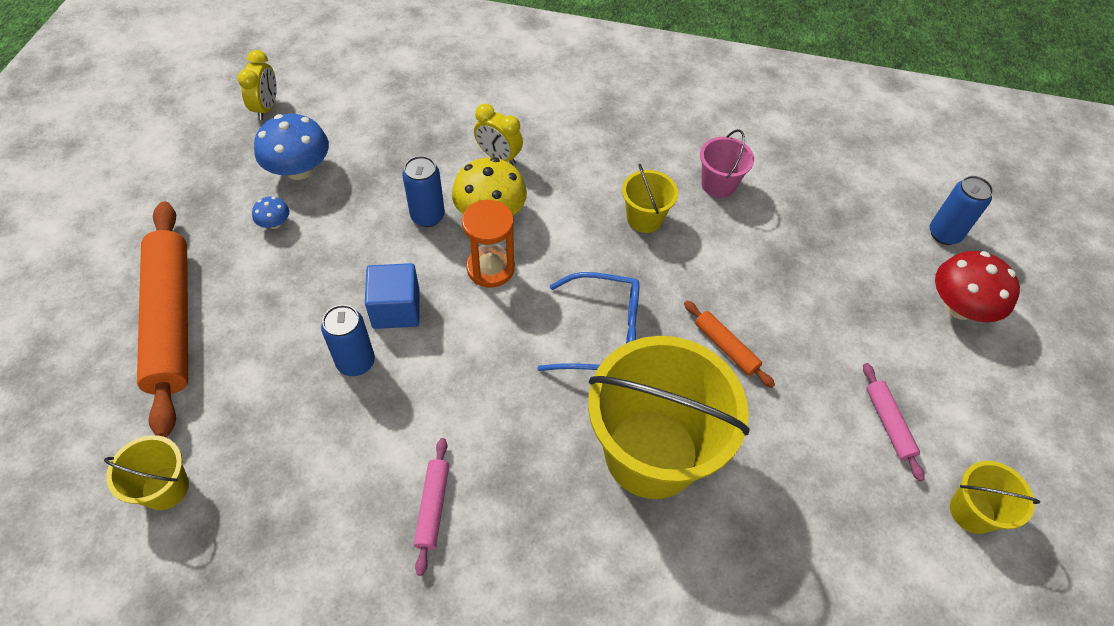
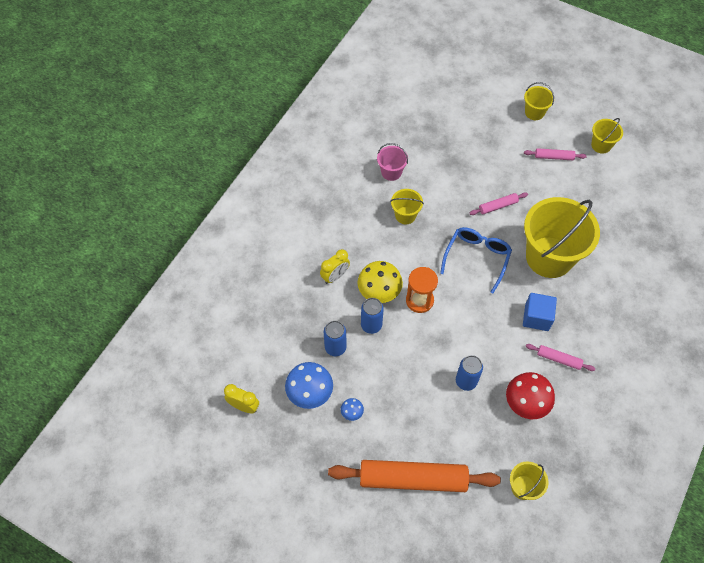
camera: 70 degrees left, 5 degrees up
(396, 309) = (435, 354): blue cube -> blue cube (536, 317)
(726, 347) = (498, 206): orange rolling pin -> pink rolling pin
(944, 234) = (453, 87): blue can -> blue can (335, 347)
(959, 307) = (498, 101): red mushroom -> red mushroom (526, 403)
(974, 371) = (534, 112): none -> yellow bucket

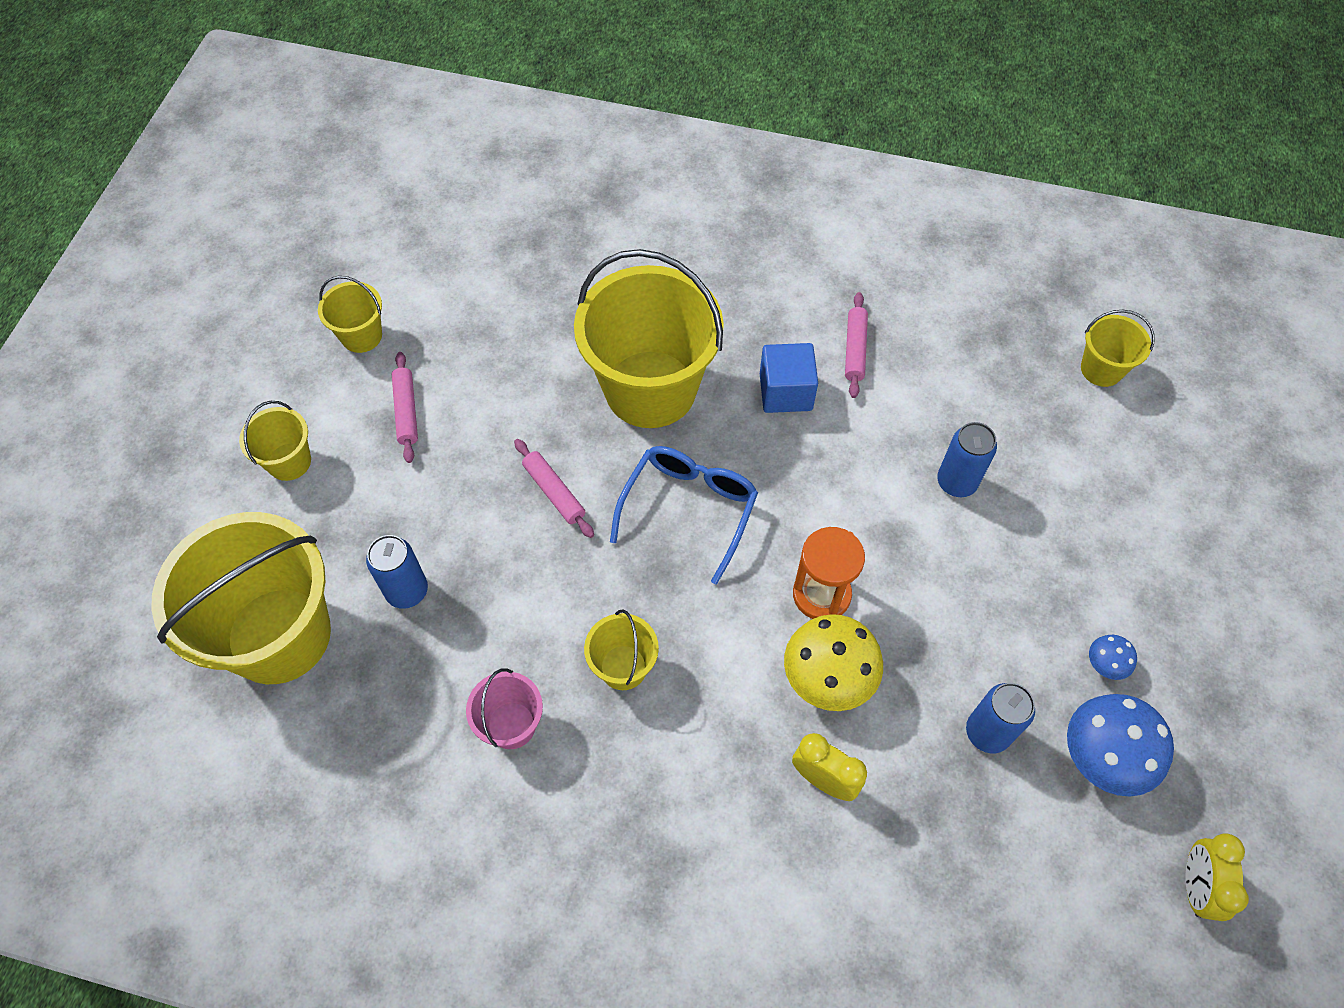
camera: 105 degrees left, 0 degrees up
(371, 325) = (910, 674): blue can -> blue can (407, 591)
(413, 479) = (1173, 531): orange rolling pin -> none
(451, 102) = (279, 635): none -> yellow bucket
(477, 258) = (689, 509): blue glasses -> blue glasses turned 105 degrees clockwise
(526, 403) = (956, 385): red mushroom -> none

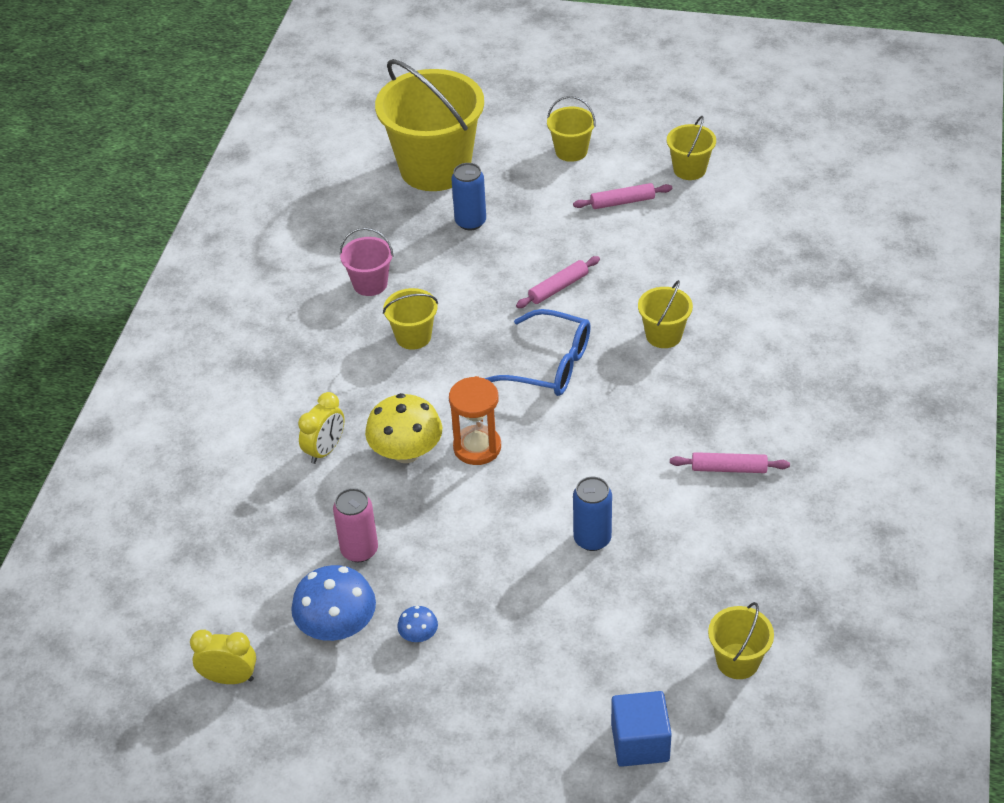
camera: 90 degrees right, 15 degrees down
(650, 389) = (663, 335): yellow bucket -> yellow bucket, size x0.46
(785, 392) = (673, 421): blue cube -> blue cube (640, 742)
(987, 732) = (359, 550): blue can -> pink can

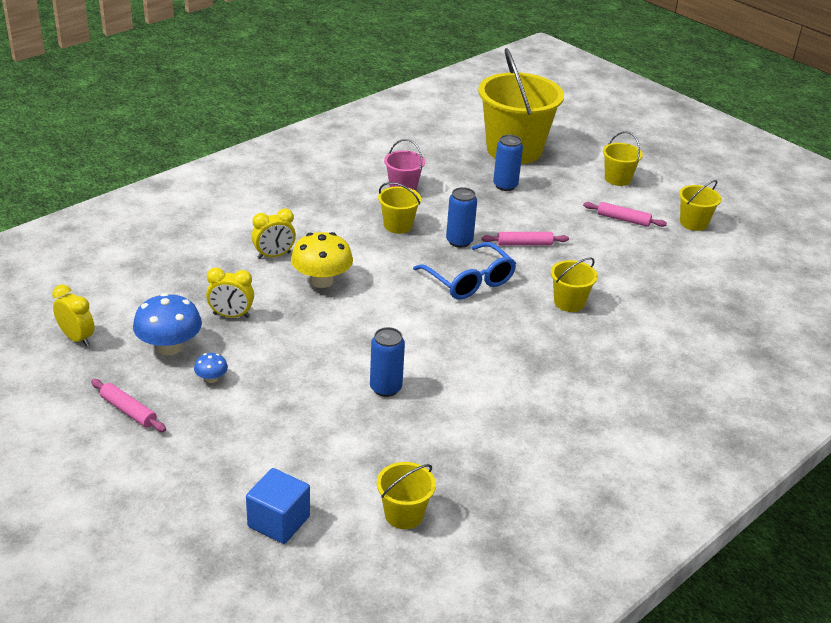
camera: 30 degrees right, 10 degrees down
(359, 550) = (231, 315): pink can -> yellow clock
(477, 447) = (369, 300): orange hourglass -> none
(493, 321) = (459, 241): none -> blue can
(729, 468) = (530, 399): pink rolling pin -> pink rolling pin (128, 411)

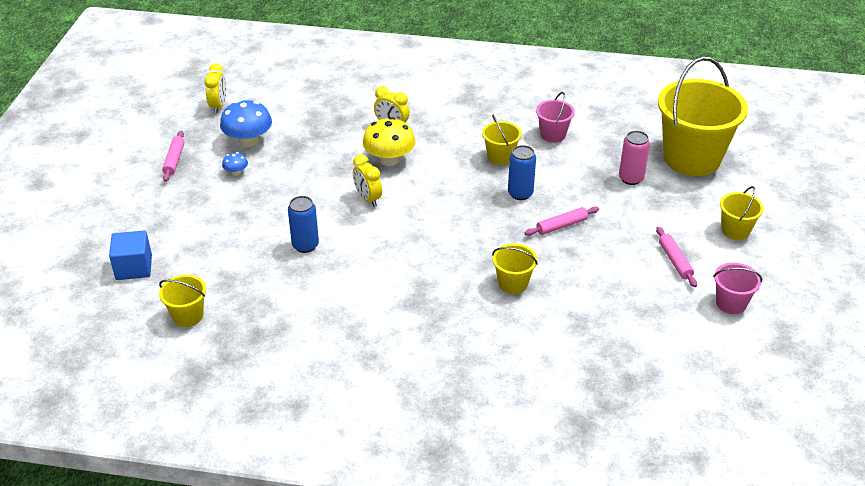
camera: 55 degrees right, 5 degrees up
(231, 315) = (306, 145): yellow clock -> yellow clock (368, 199)
(469, 281) = (475, 223): blue glasses -> none
(505, 185) = (631, 178): blue can -> pink can
(524, 244) = (561, 226): pink rolling pin -> pink rolling pin turned 75 degrees counterclockwise
(693, 223) = (731, 303): yellow bucket -> pink bucket

